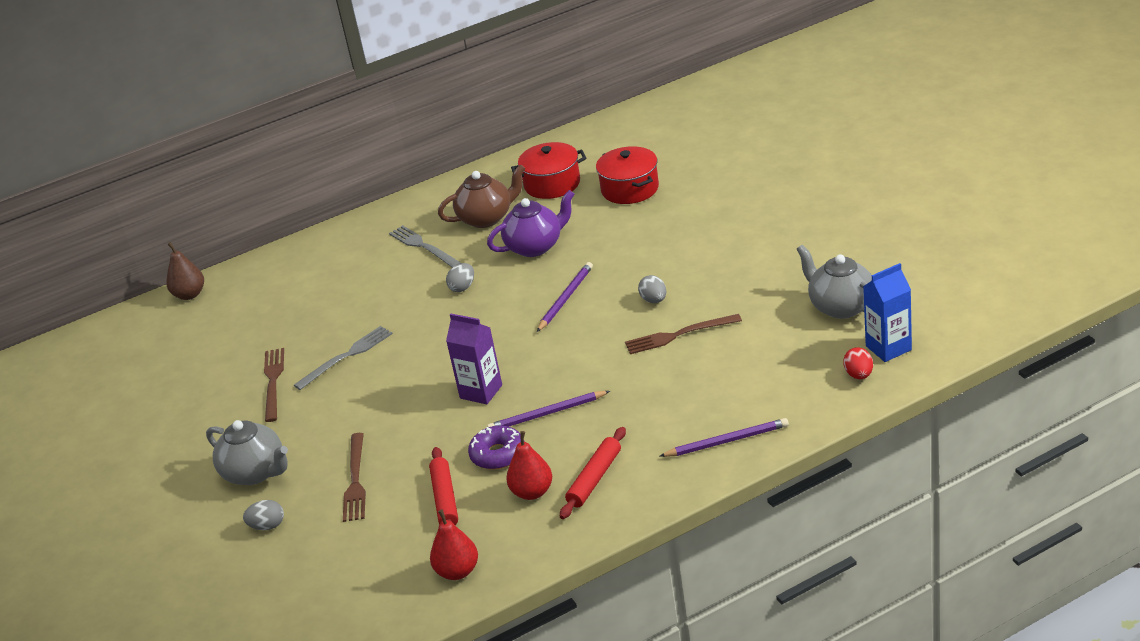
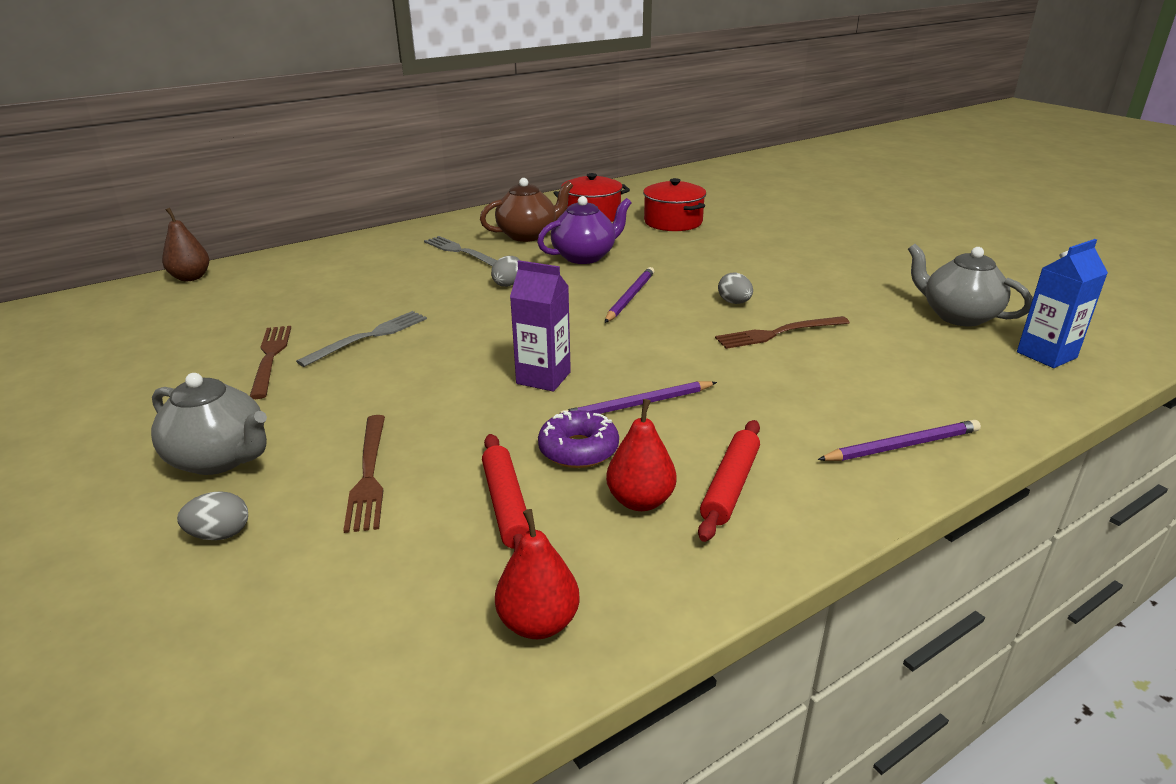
camera: 10 degrees left, 5 degrees down
(859, 375) = (1031, 380): red egg -> none

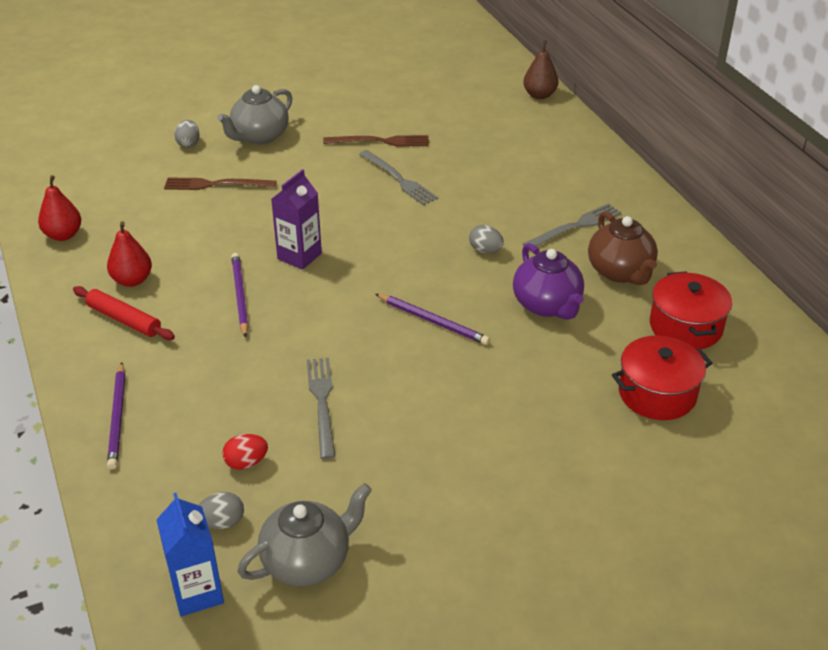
camera: 100 degrees right, 10 degrees up
(507, 505) = (158, 231): red rolling pin -> none
(578, 449) = (198, 262): purple donut -> none
(734, 302) = (399, 390): grey egg -> grey egg (222, 522)
(778, 333) = (322, 403): brown fork -> grey fork
(887, 357) = (246, 462): none -> red egg

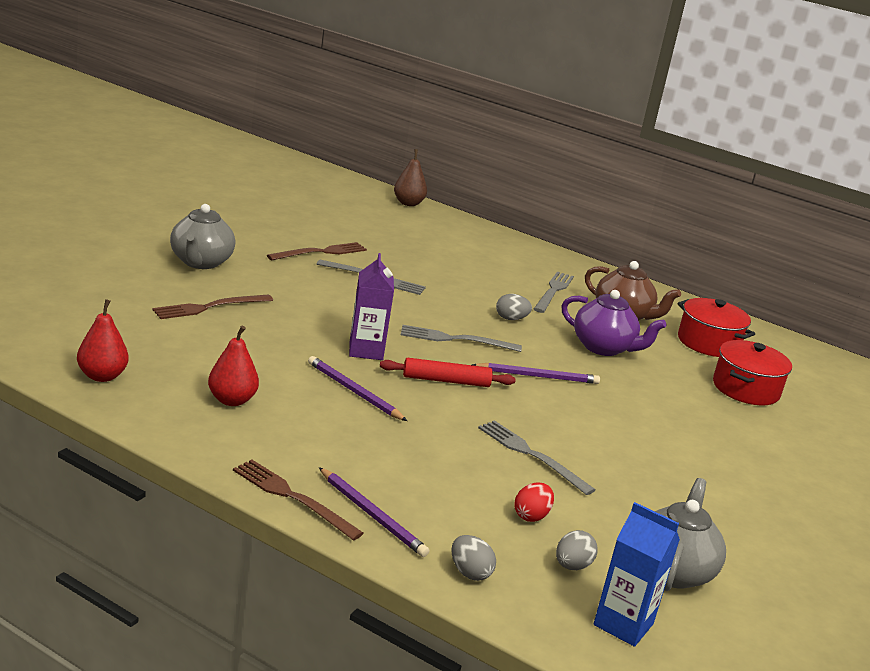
camera: 40 degrees left, 15 degrees down
(77, 383) = (293, 497): none -> brown fork
(124, 319) = (268, 434): red rolling pin -> red rolling pin (446, 380)
(188, 144) = (134, 277): grey egg -> grey egg (469, 573)
(399, 262) = (455, 339): none -> grey fork

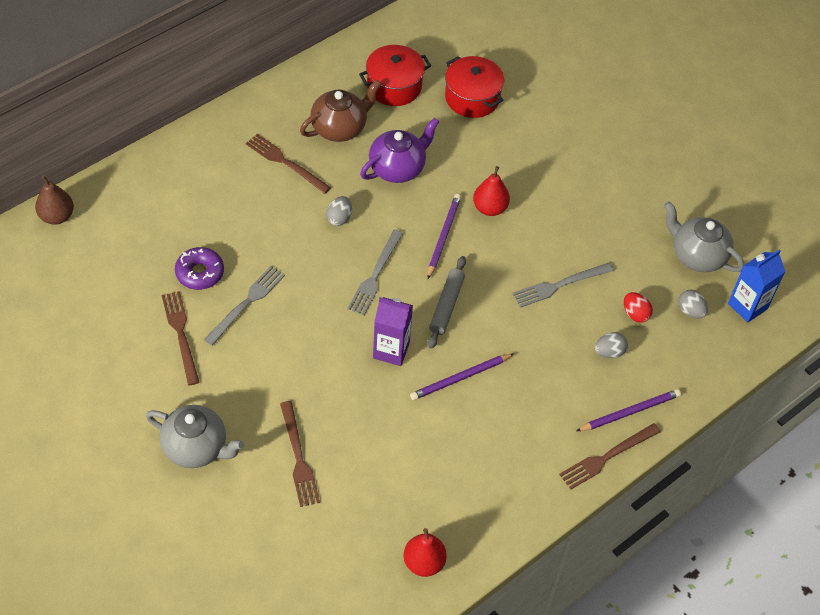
camera: 70 degrees left, 30 degrees up
(231, 400) = (469, 471): red pear -> red pear (490, 208)
(393, 258) = (200, 273): none -> purple donut
(446, 380) = (446, 306): red rolling pin -> grey rolling pin
(469, 573) = (695, 373): grey egg -> grey egg (609, 352)
(553, 291) = (285, 162): grey fork -> brown fork

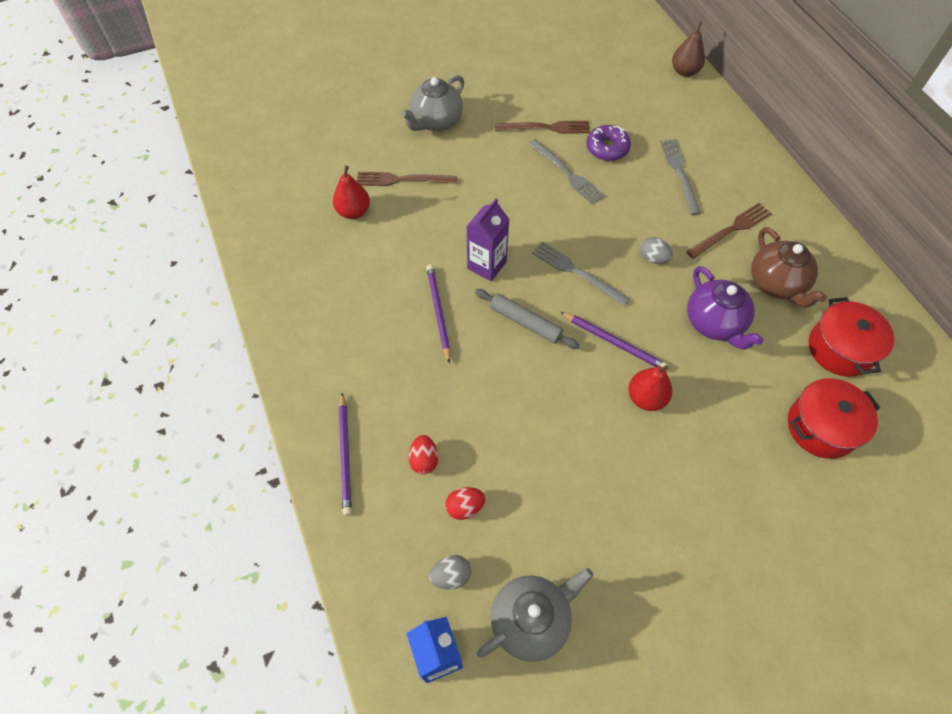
camera: 110 degrees right, 5 degrees up
(424, 562) = (272, 240): red pear -> red pear (353, 212)
(559, 285) = (525, 438): grey fork -> grey fork (679, 173)
(607, 457) = (305, 414): brown fork -> none
(609, 352) = (424, 460): grey egg -> red egg

